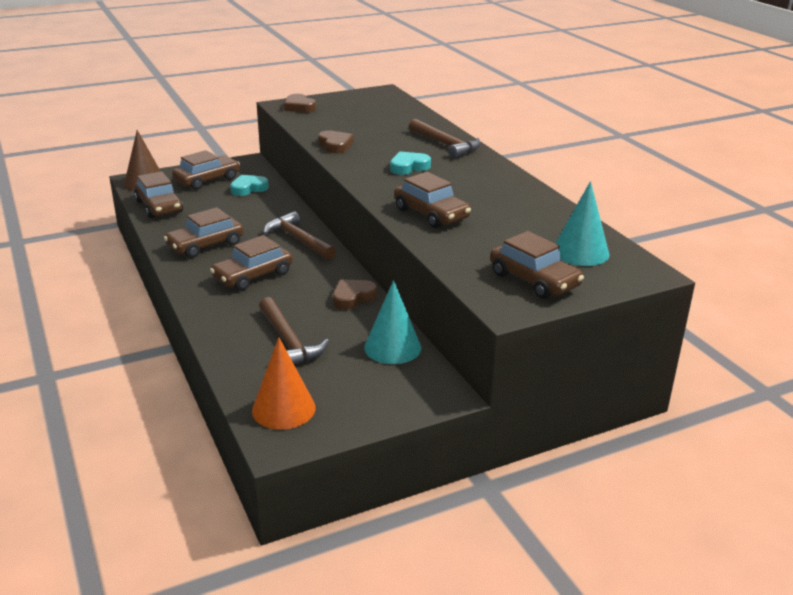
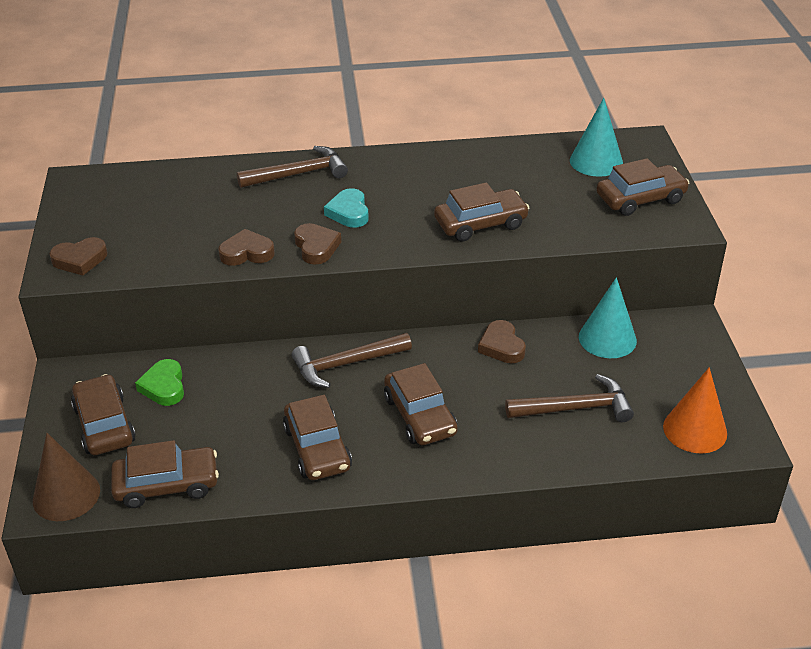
camera: 70 degrees left, 10 degrees up
(248, 188) = (164, 386): turquoise heart -> green heart
(356, 163) = (316, 247): none -> brown heart

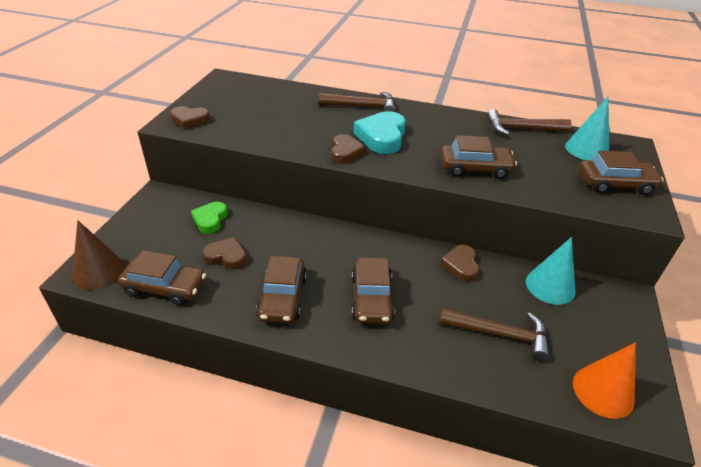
camera: 20 degrees right, 0 degrees up
(104, 425) = (156, 232): brown car -> none
(247, 253) = (296, 143): brown heart -> brown heart (226, 256)
(346, 364) = (338, 243): brown hammer -> brown hammer (521, 129)
(349, 212) = (382, 137): turquoise heart -> turquoise heart, size x1.57

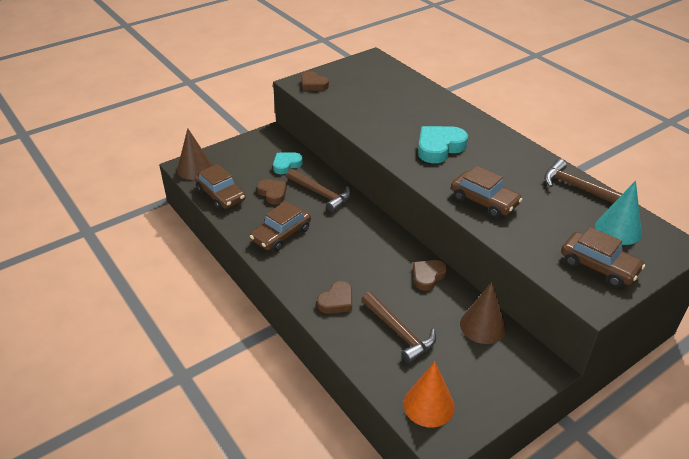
camera: 40 degrees right, 0 degrees up
(210, 220) = (286, 165): green heart -> turquoise heart
(345, 152) = (395, 148): brown heart -> brown heart (337, 301)
(362, 106) = (456, 117): brown hammer -> brown hammer (321, 194)
(372, 298) = (337, 264): brown car -> none
(550, 286) = (483, 326): turquoise cone -> brown cone

